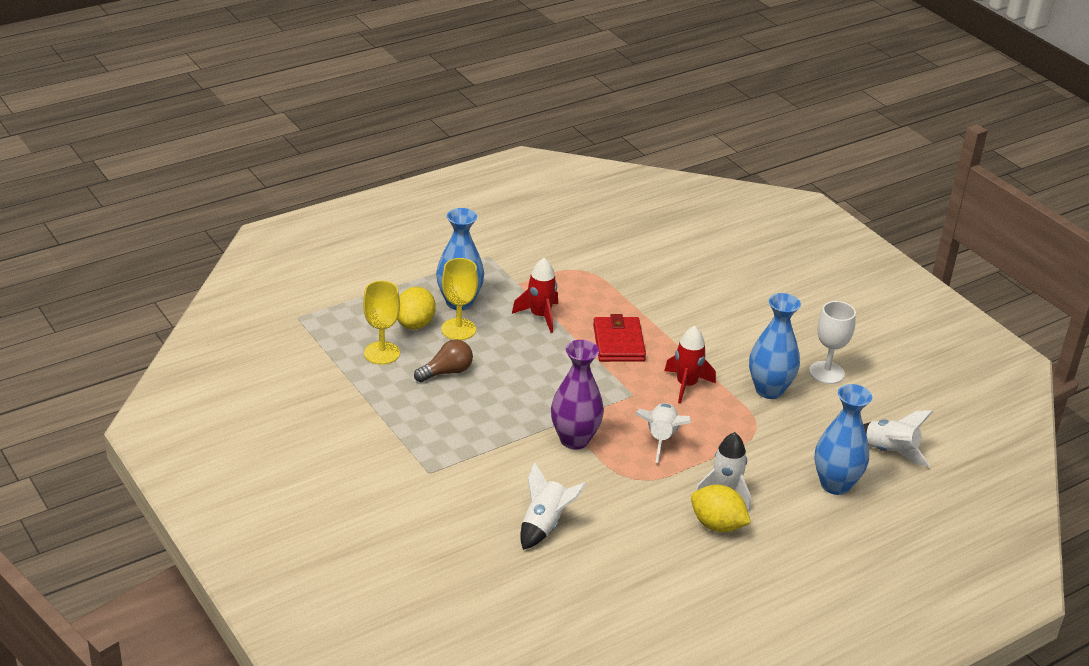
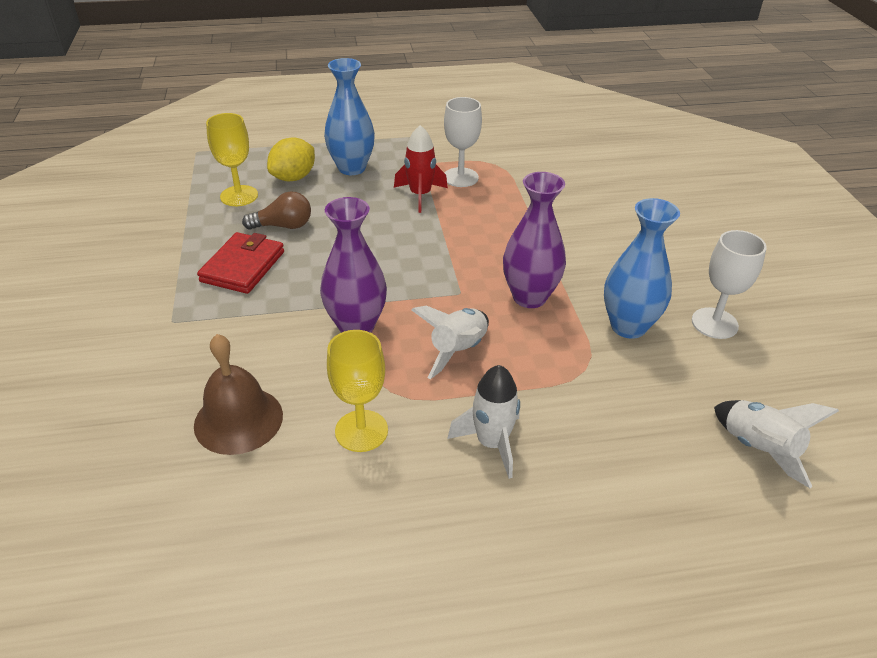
camera: 25 degrees right, 5 degrees up
(458, 329) = (330, 190): yellow goblet -> yellow goblet (361, 431)
(544, 525) = (238, 420): white rocket -> brown bell
(562, 290) = (460, 177): none -> white goblet
(618, 343) = (483, 237): red wallet -> red wallet (243, 266)
(686, 385) = (529, 297): red rocket -> purple vase
(717, 525) = (453, 486): yellow lemon -> none
(835, 484) = (654, 475): blue vase -> none

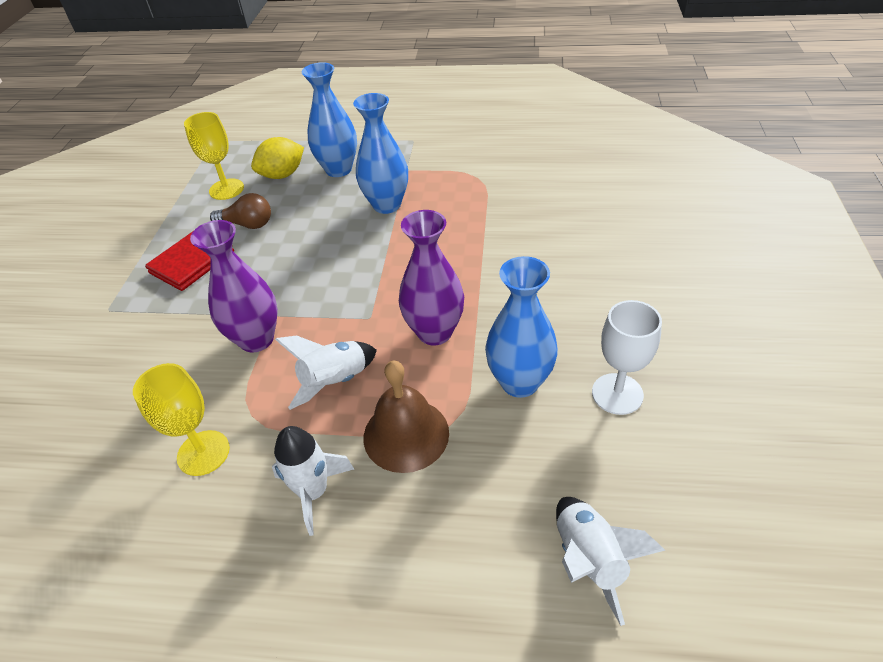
camera: 20 degrees right, 5 degrees up
(238, 420) = (108, 420): brown bell -> brown bell (406, 434)
(420, 195) = (387, 205): red rocket -> blue vase
(460, 177) = (435, 189): white goblet -> none

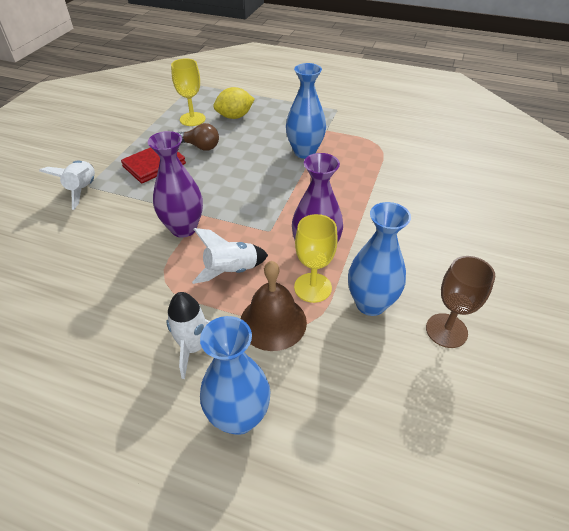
camera: 10 degrees right, 0 degrees up
(203, 453) = (123, 300): yellow goblet -> yellow goblet (313, 287)
(338, 169) = (276, 120): blue vase -> blue vase (239, 417)
(589, 559) = (390, 453): white rocket -> white rocket (82, 190)
(617, 394) = (446, 330): white goblet -> brown goblet

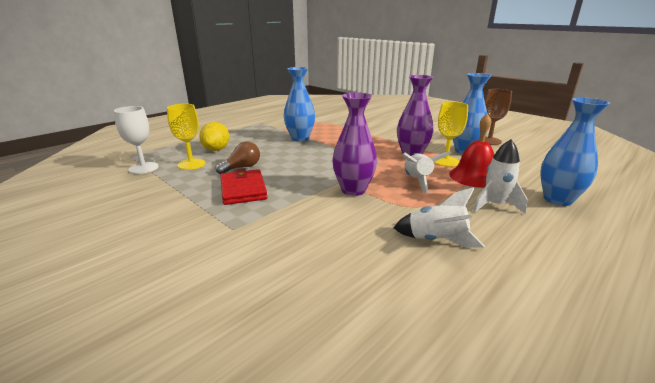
camera: 65 degrees left, 20 degrees down
(82, 190) = (237, 232): white rocket -> white rocket (436, 240)
(172, 102) = (143, 168): none -> white goblet
(273, 322) = (474, 177): brown bell -> red bell

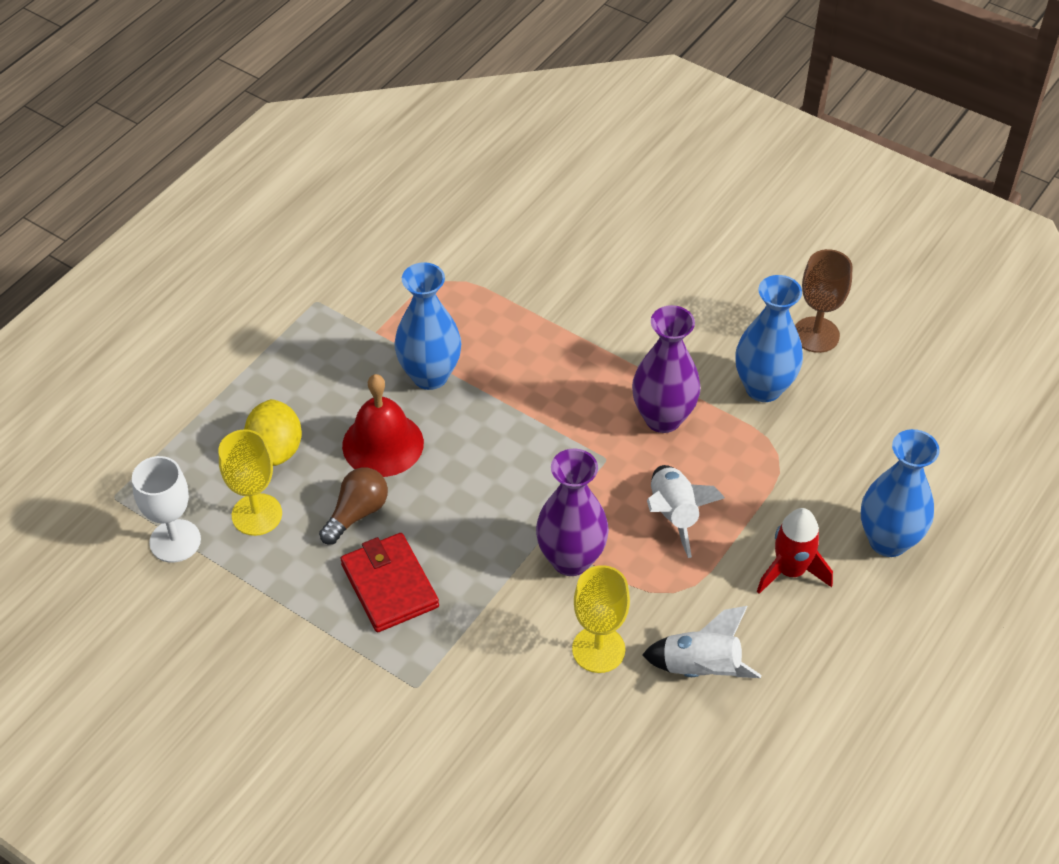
camera: 10 degrees left, 25 degrees up
(445, 161) = (724, 436): yellow goblet -> yellow goblet (598, 649)
(474, 177) = (770, 487): red bell -> red bell (383, 444)
(494, 205) = (790, 571): white rocket -> red rocket

